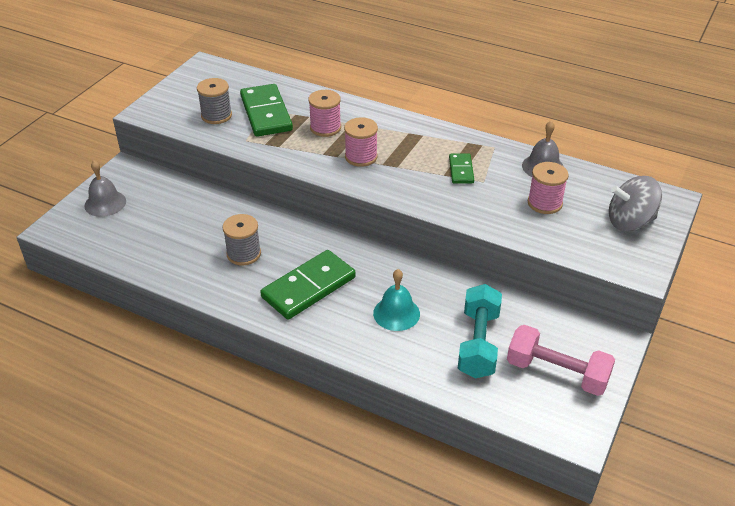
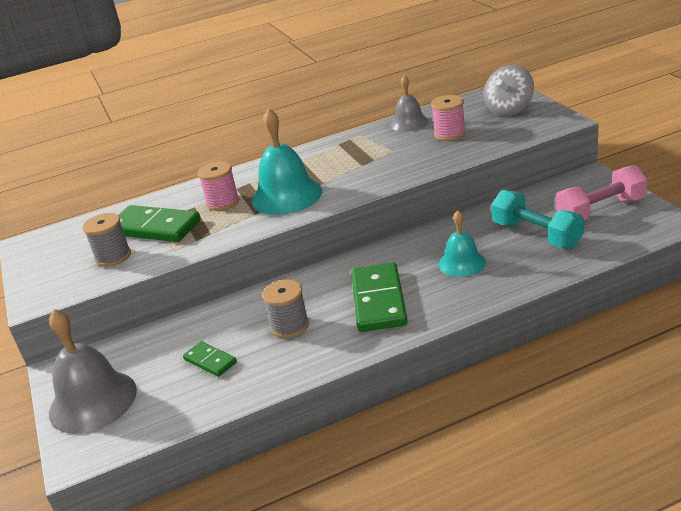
camera: 45 degrees left, 10 degrees down
(105, 203) = (93, 401): grey bell -> grey bell, size x1.66
(361, 157) = (286, 196): pink spool -> turquoise bell
(461, 170) = (367, 156): green domino -> green domino (210, 361)

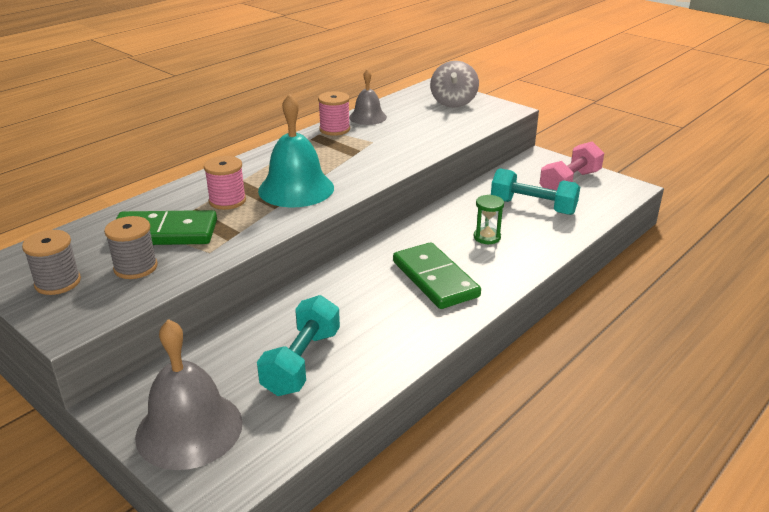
camera: 30 degrees left, 0 degrees up
(210, 361) = (302, 362): green domino -> turquoise dumbbell
(290, 326) = (363, 315): grey spool -> grey spool (58, 282)
(449, 134) = (416, 124): pink spool -> pink spool (334, 129)
(462, 263) = (487, 237): turquoise bell -> green hourglass

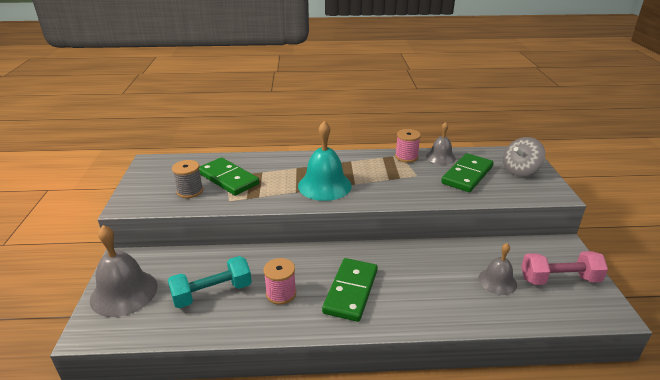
camera: 45 degrees right, 0 degrees up
(58, 282) = (154, 181): grey spool -> none
(227, 201) = (281, 175): pink spool -> pink spool (281, 293)
(416, 123) = (467, 175): none -> green domino
(487, 237) = (427, 284): green hourglass -> none
(533, 207) = (497, 281): turquoise dumbbell -> grey bell

